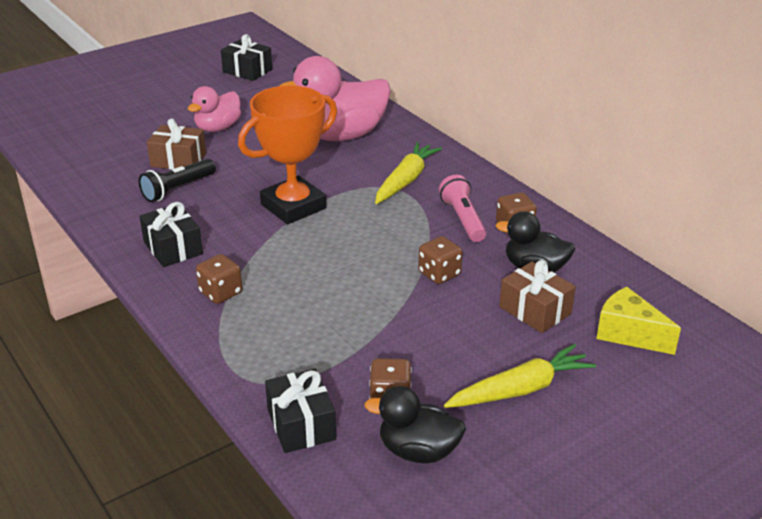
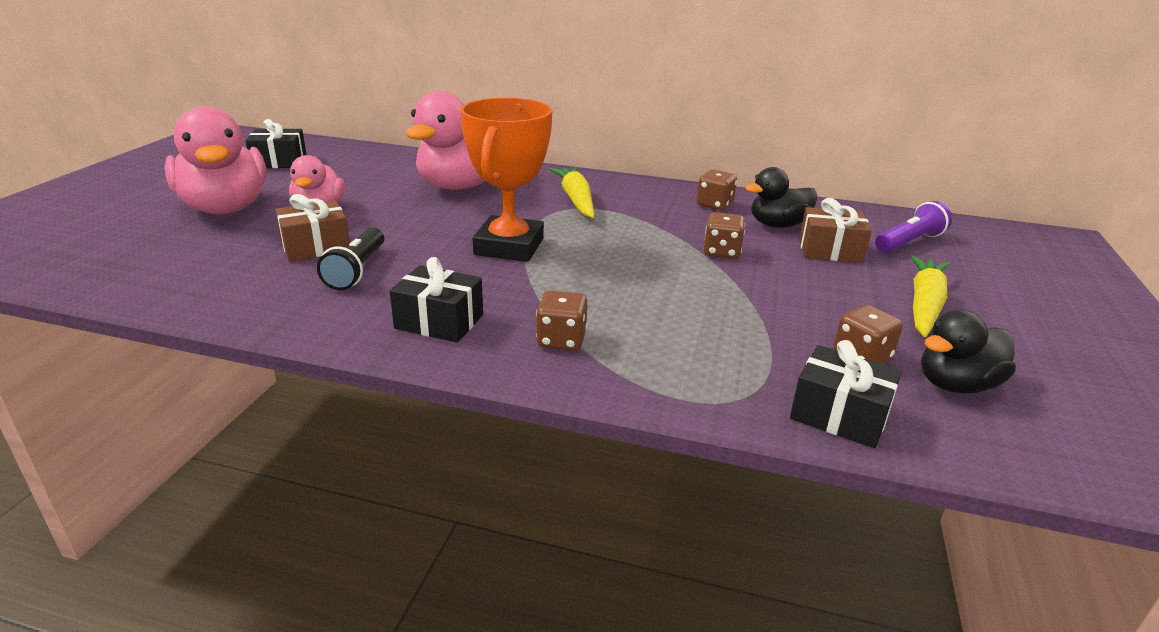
camera: 40 degrees left, 5 degrees down
(167, 106) = (225, 208): none -> pink duck
(463, 219) = (669, 211): pink flashlight -> none
(628, 334) = (909, 242): yellow cheese -> purple flashlight

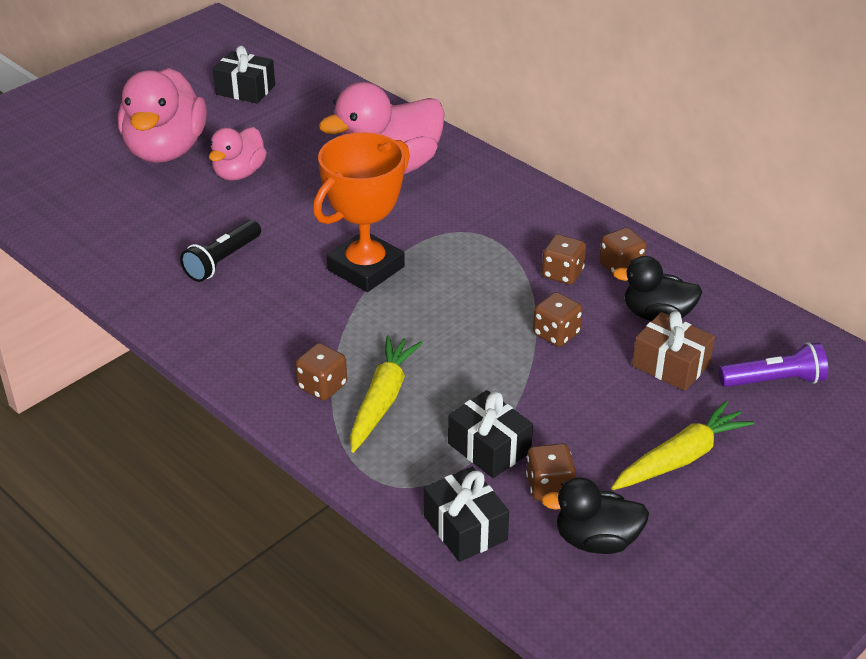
camera: 30 degrees right, 10 degrees up
(316, 246) = (208, 222): brown gift -> none
(439, 322) = (246, 337): black gift -> black gift (489, 448)
(576, 200) = (483, 220): yellow carrot -> yellow carrot (382, 400)
(677, 217) = (562, 274): none -> brown dice

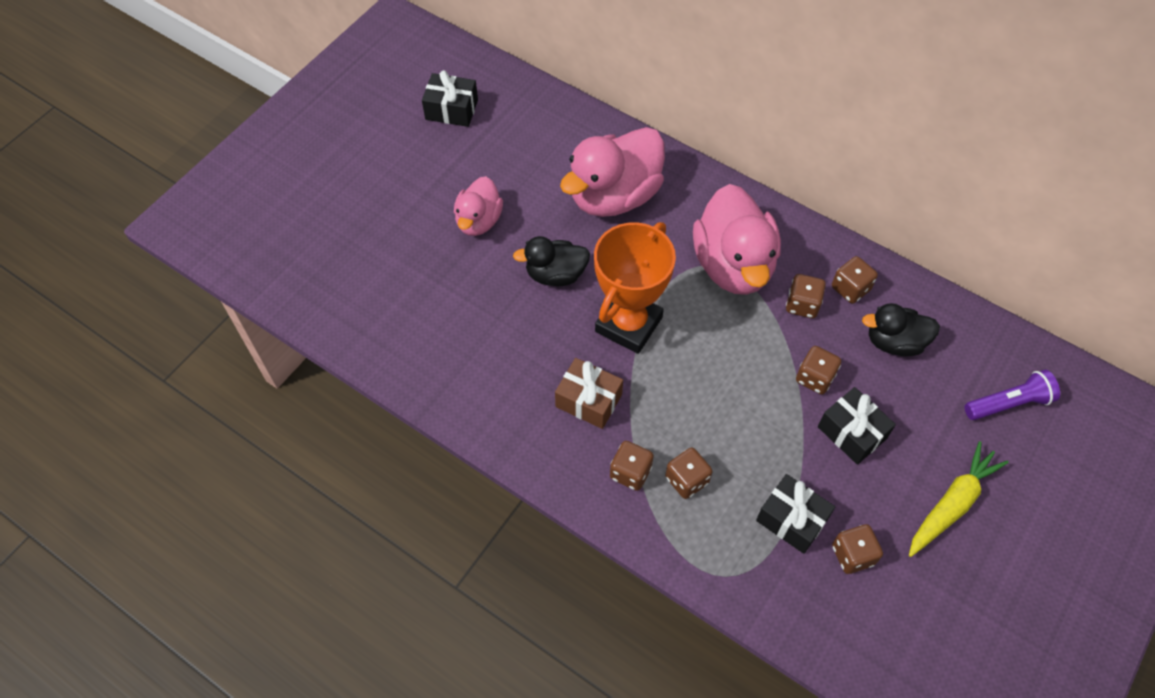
camera: 10 degrees left, 20 degrees up
(165, 150) = (400, 200): pink duck -> pink duck (733, 265)
(222, 261) = (497, 334): black flashlight -> none
(382, 400) = (686, 480): yellow carrot -> brown dice
(465, 528) = (795, 612): black gift -> black gift (852, 432)
(596, 540) = (905, 607): black duck -> black duck (555, 274)
(670, 365) = (919, 399): brown gift -> brown gift (588, 400)

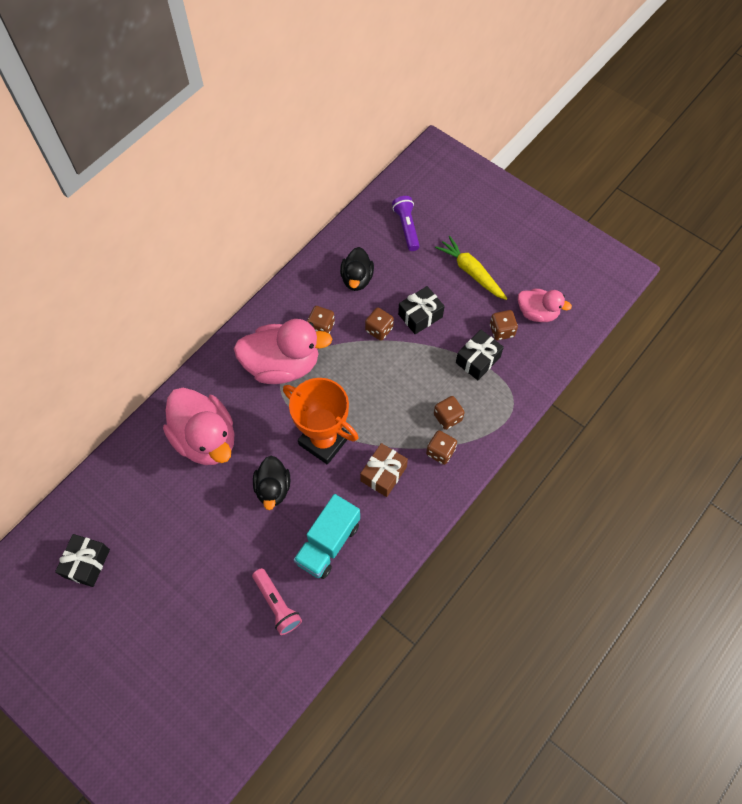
camera: 85 degrees left, 5 degrees up
(407, 295) = (277, 604): none -> pink flashlight
(479, 221) = (212, 544): pink duck -> pink duck (537, 313)
(487, 343) = (328, 543): none -> turquoise truck
(850, 288) = (312, 296): brown dice -> none

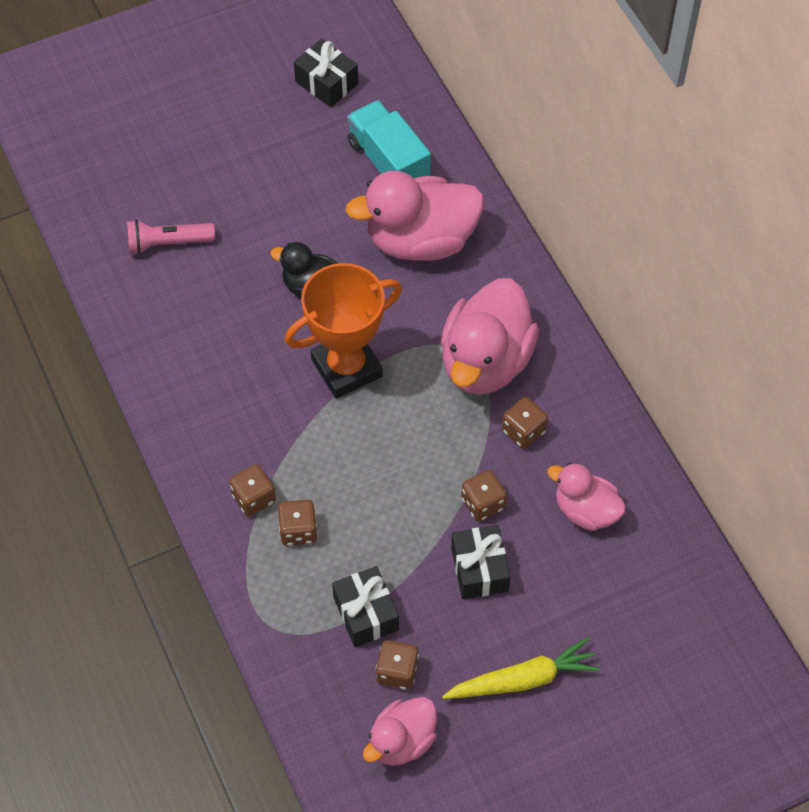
camera: 115 degrees right, 5 degrees down
(328, 543) = (208, 321): turquoise truck -> turquoise truck (388, 162)
(357, 279) = (585, 510): black duck -> pink duck
(383, 474) = (262, 417): brown gift -> none
(406, 227) = (652, 623): purple flashlight -> none

